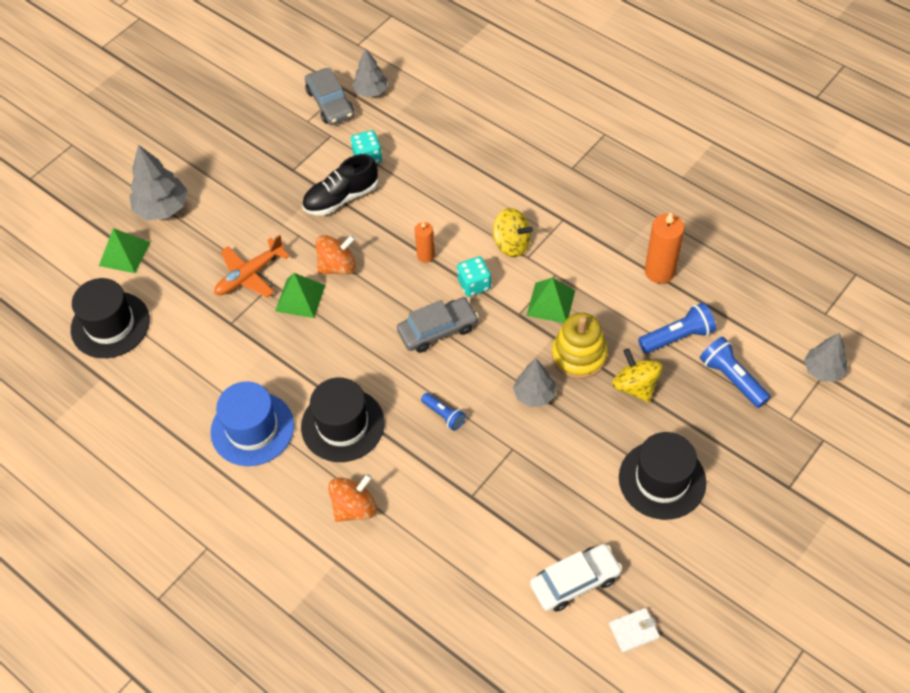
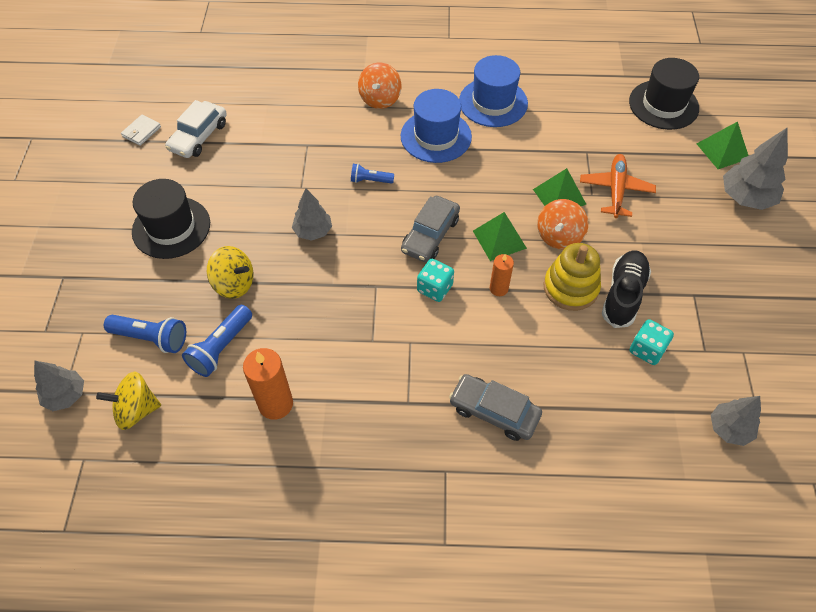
camera: 140 degrees right, 0 degrees up
(330, 103) = (748, 386): grey car -> grey car (494, 411)
(342, 425) = (436, 136): black hat -> blue hat
(511, 244) = (435, 345): yellow spinning top -> yellow spinning top (136, 410)
(551, 302) = (356, 312): green pyramid -> green pyramid (499, 239)
(579, 355) = (298, 281): yellow stacking toy -> yellow stacking toy (570, 288)

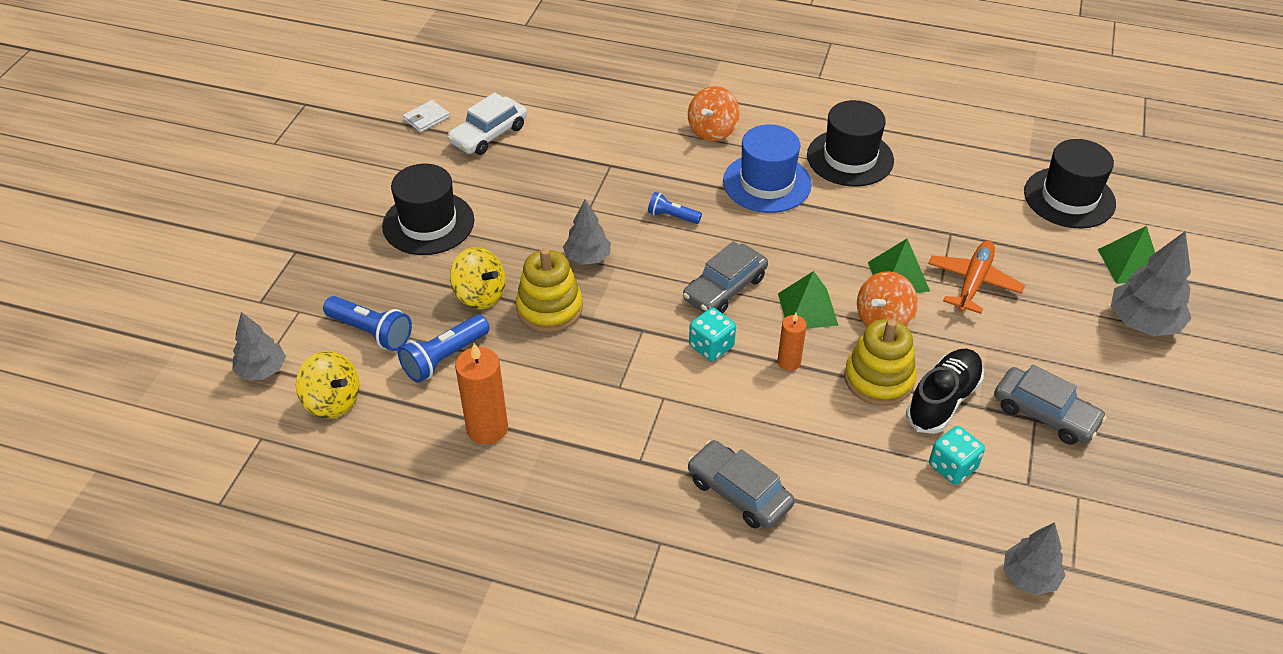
camera: 15 degrees right, 10 degrees down
(136, 410) = (332, 401): yellow spinning top -> yellow spinning top turned 150 degrees counterclockwise
(295, 283) = (549, 308): none -> yellow stacking toy
(493, 102) = (850, 158): blue hat -> black hat
(700, 289) = (1045, 414): none -> grey car

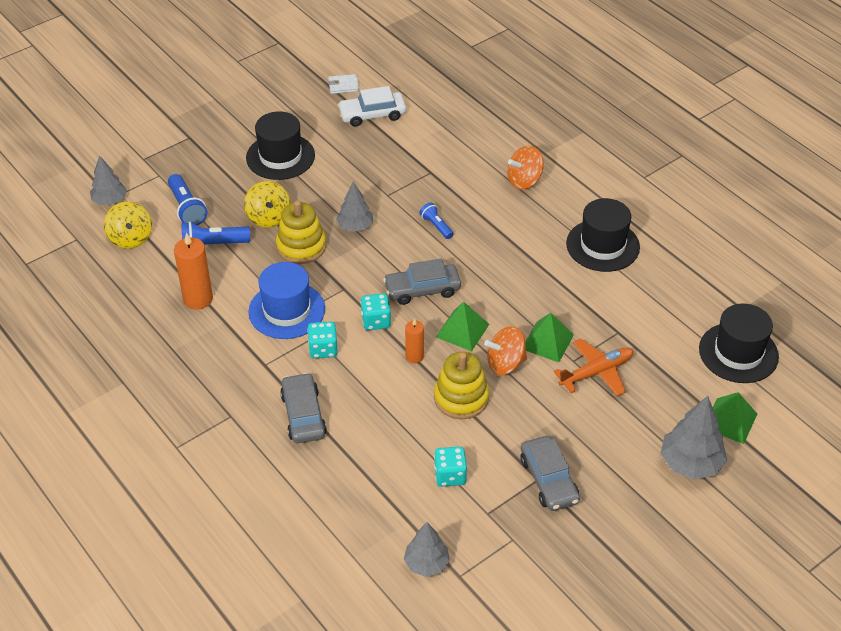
camera: 35 degrees right, 0 degrees up
(686, 407) = (323, 349): none -> turquoise dice
(767, 183) = (524, 234): blue hat -> blue hat (287, 310)
(943, 400) = (489, 434): black shoe -> none

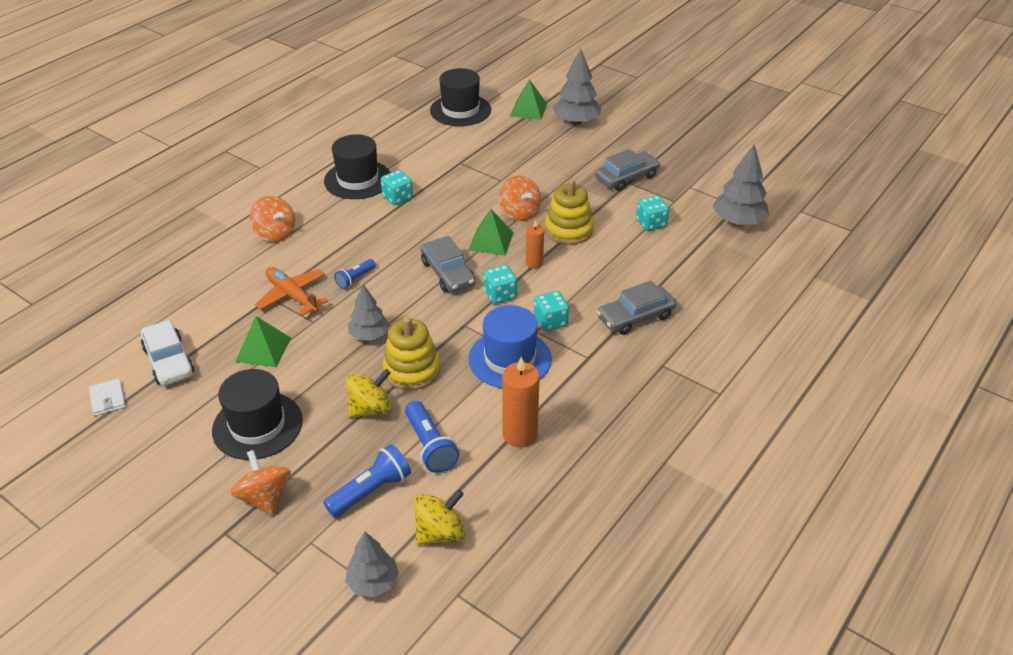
camera: 105 degrees left, 5 degrees down
(209, 157) = (265, 497): none -> orange spinning top
(426, 563) = (738, 222): grey tree -> grey tree, size x1.52
(547, 341) = (485, 195): green pyramid -> green pyramid (263, 349)
(561, 271) = (397, 198): none -> turquoise dice
(596, 373) = (509, 168): orange plane -> orange plane (292, 296)

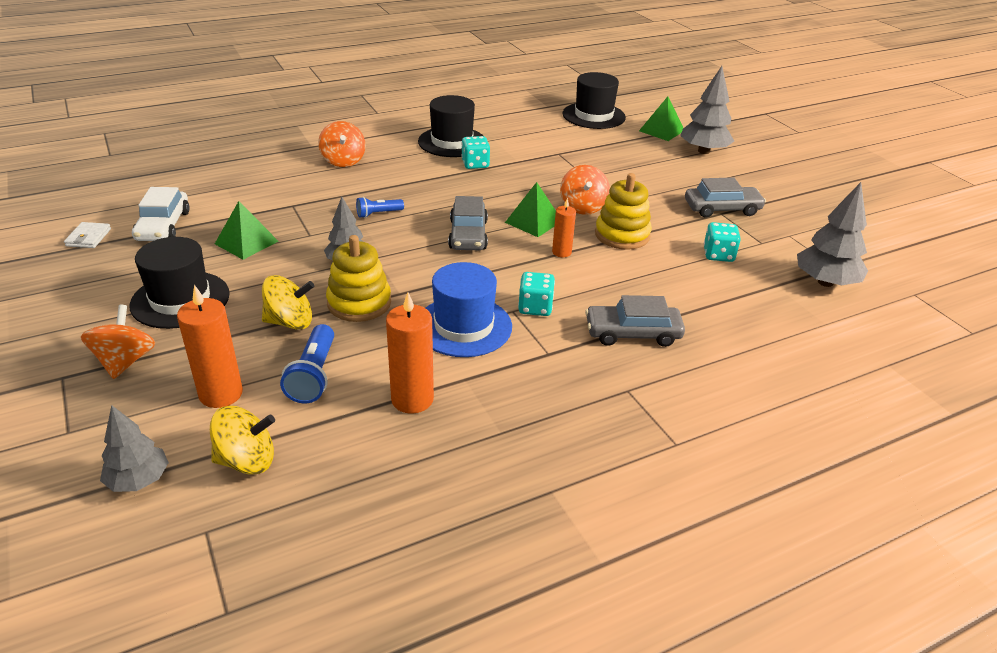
camera: 25 degrees right, 5 degrees down
(292, 296) = (311, 210): orange plane -> none
(371, 491) = (221, 394): blue flashlight -> orange candle
(500, 294) = (503, 268): turquoise dice -> none

